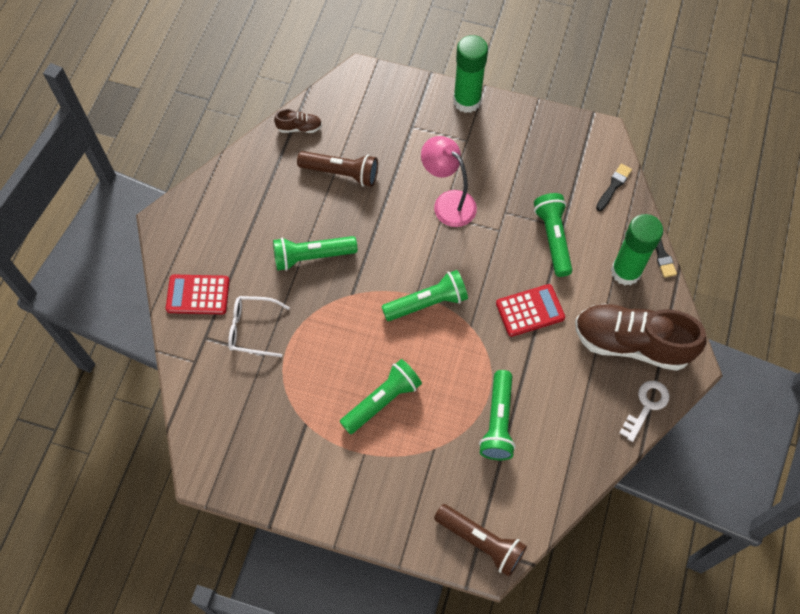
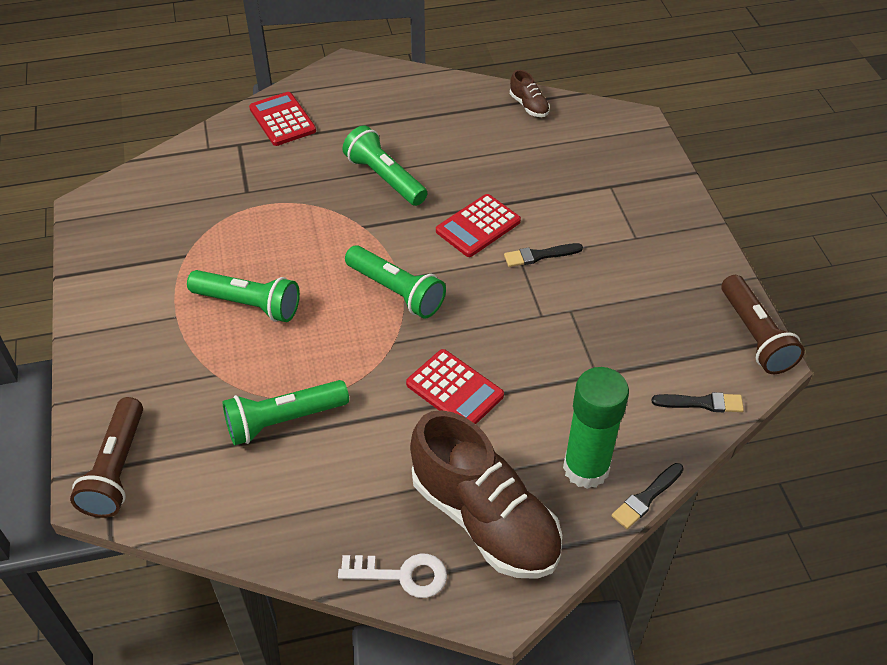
camera: 60 degrees right, 15 degrees down
(252, 329) = (270, 171): white glasses -> none
(341, 173) = (502, 157): brown flashlight -> brown flashlight (754, 335)
(398, 223) = (478, 226): none -> red calculator
(448, 202) = (539, 255): pink lamp -> black brush
(467, 101) = (687, 216): green glue stick -> none
(553, 238) = (572, 371): green flashlight -> none
(631, 343) = (484, 519): brown shoe -> brown shoe turned 150 degrees clockwise

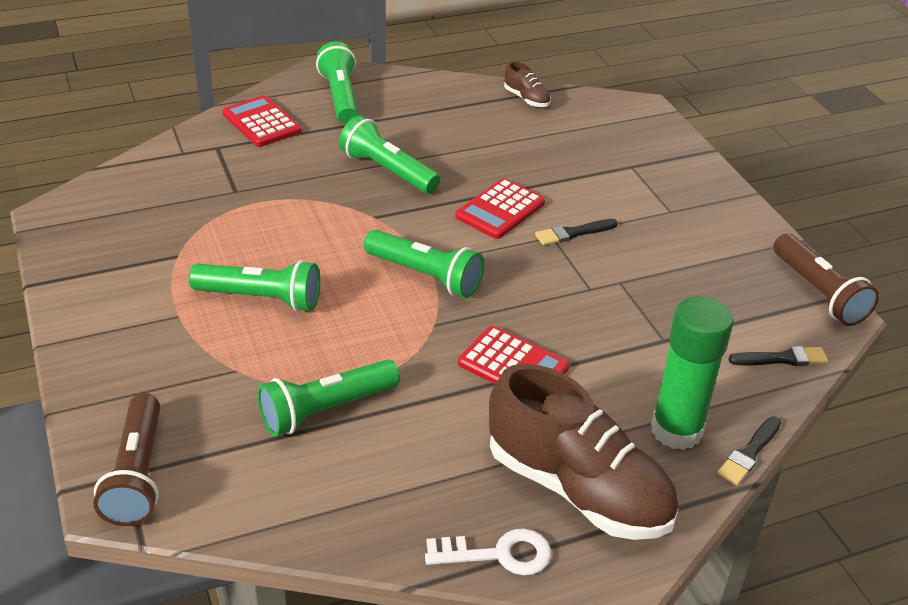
camera: 10 degrees left, 10 degrees down
(358, 95) = (340, 97): none -> green flashlight

